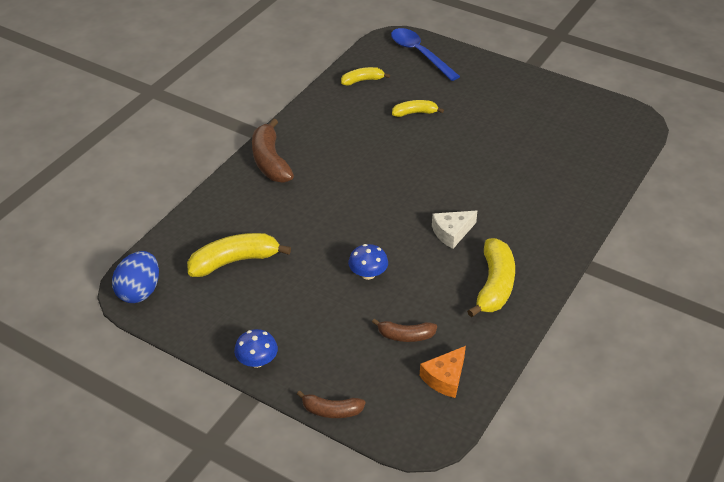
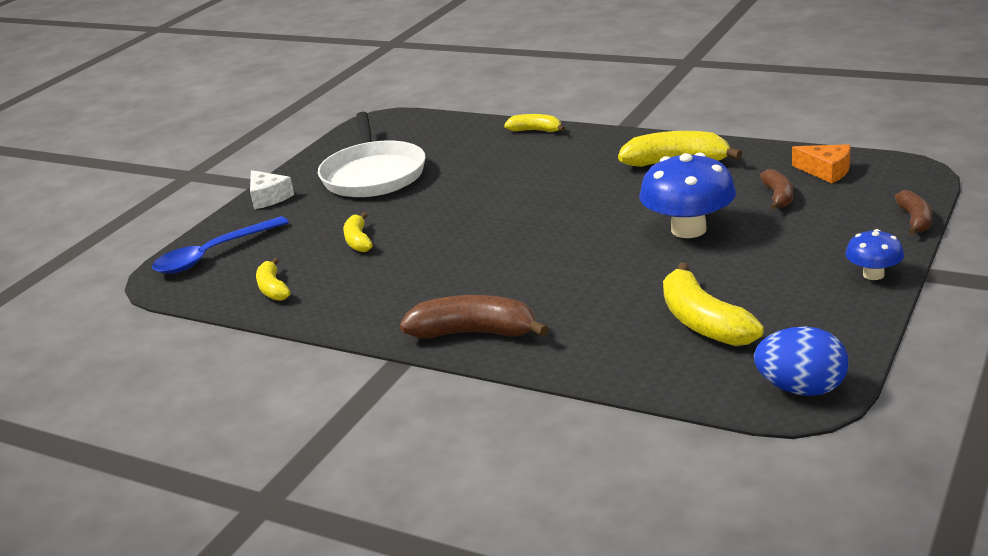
camera: 90 degrees left, 15 degrees down
(270, 161) = (475, 333): brown banana -> brown banana turned 150 degrees counterclockwise
(368, 274) = (688, 229): blue mushroom -> blue mushroom, size x1.87
(452, 233) = (598, 192): white cheese -> white cheese (268, 197)
(525, 118) = (373, 174): none -> white pan
(589, 208) = (536, 130): none -> yellow banana

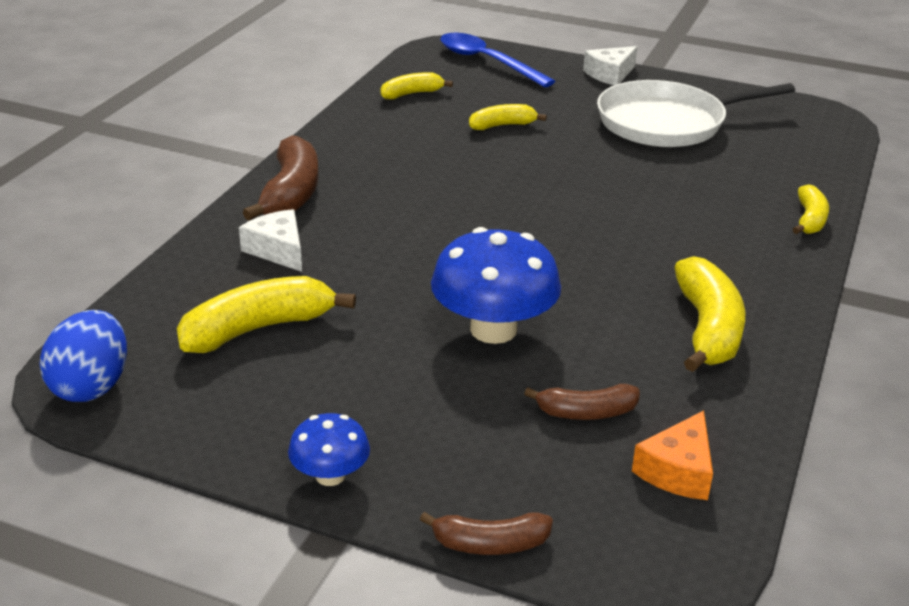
camera: 80 degrees right, 5 degrees up
(578, 328) = (278, 250): none -> white cheese

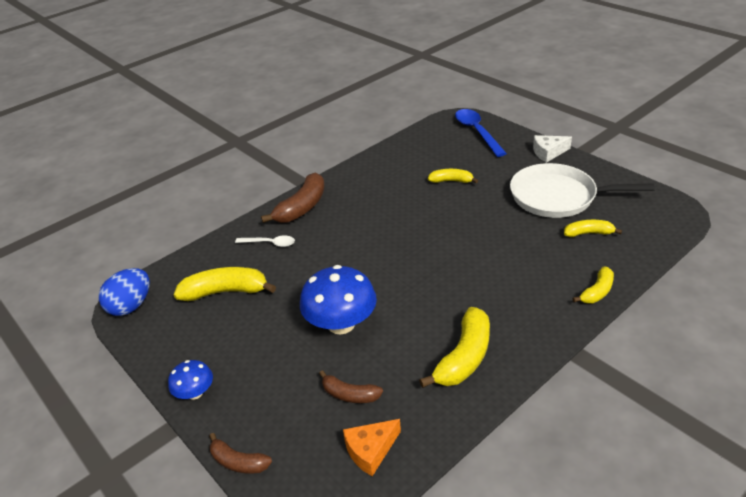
camera: 30 degrees right, 5 degrees up
(278, 250) = (270, 243): white cheese -> white spoon
(411, 94) = (415, 149): yellow banana -> yellow banana (588, 233)

